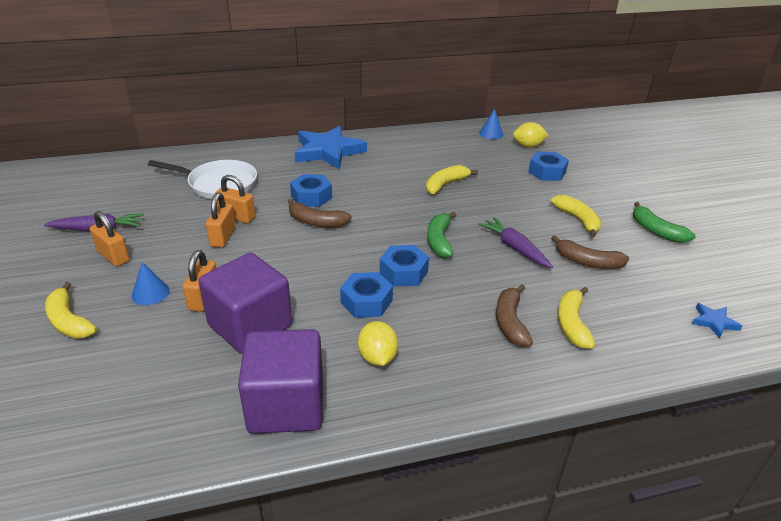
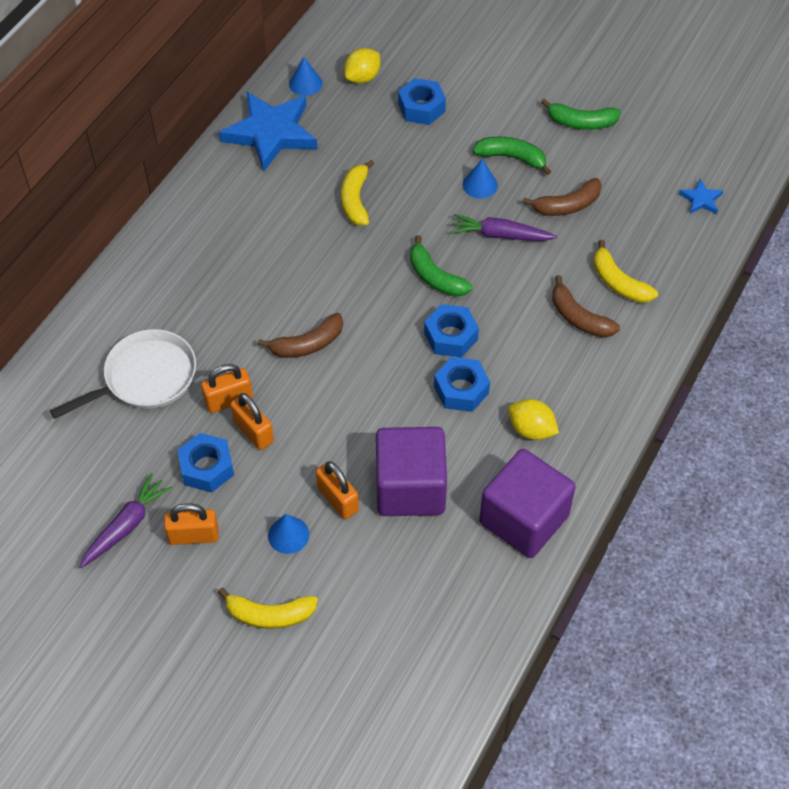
camera: 45 degrees left, 20 degrees up
(311, 197) = (258, 318): blue nut -> blue nut (207, 468)
(328, 151) = (182, 242): blue star -> blue star (271, 133)
(536, 219) = (480, 185): none -> blue cone
(577, 220) = (512, 158): yellow banana -> green banana

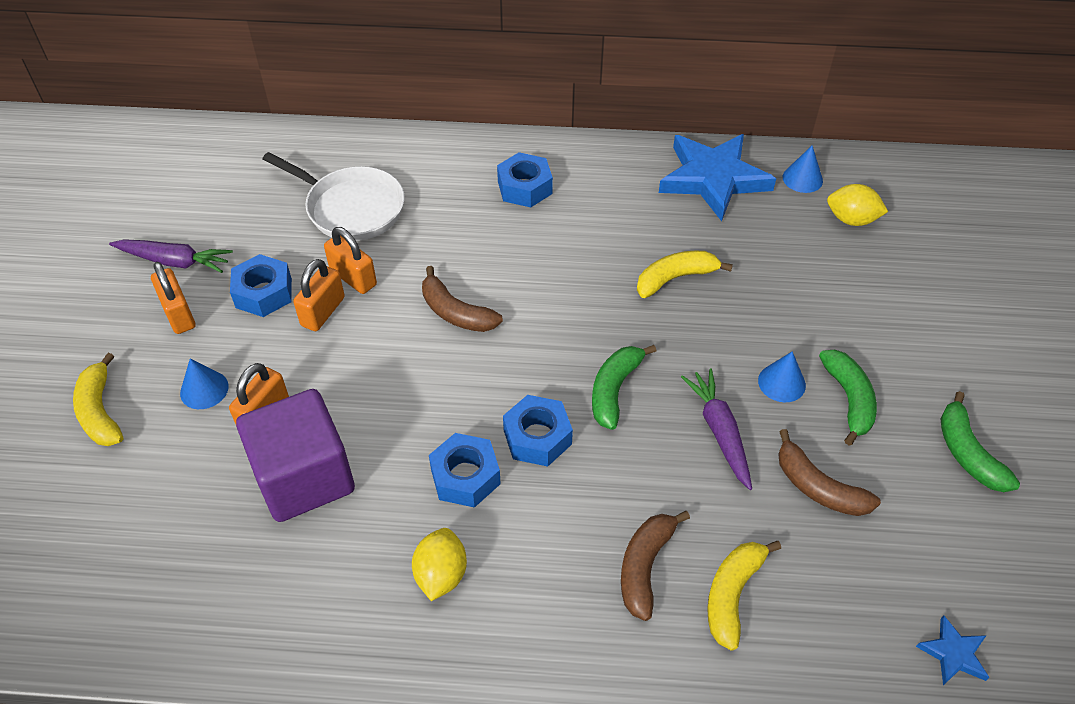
camera: 65 degrees right, 5 degrees down
(421, 108) = (852, 285): blue nut -> blue nut (524, 187)
(524, 519) = (302, 615): purple cube -> none

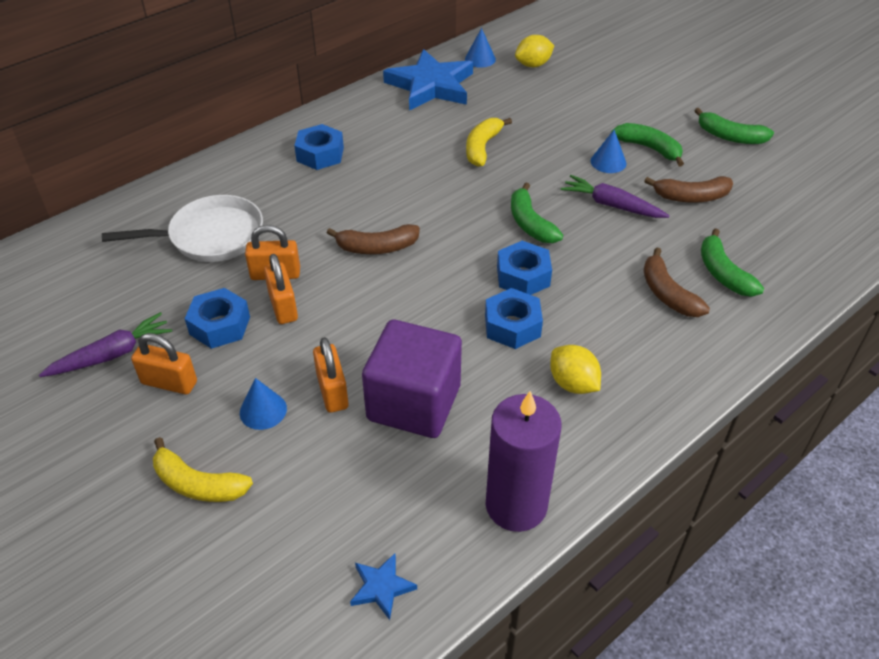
camera: 45 degrees left, 5 degrees down
(259, 635) = (516, 505): none -> purple candle
(732, 594) = (723, 273): yellow banana -> green banana
(953, 653) = (839, 223): blue star -> blue star (381, 587)

